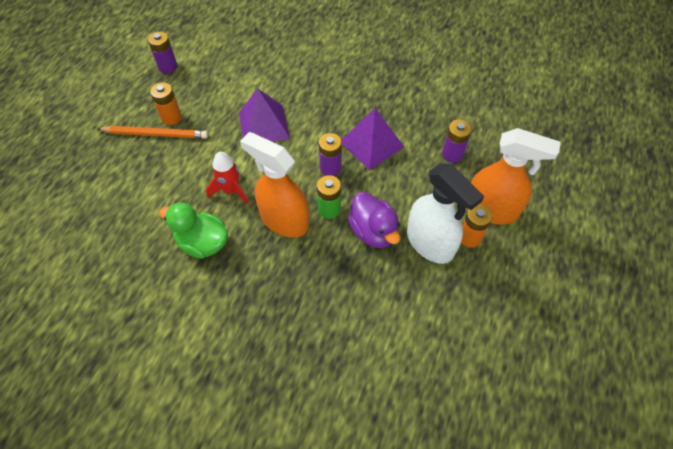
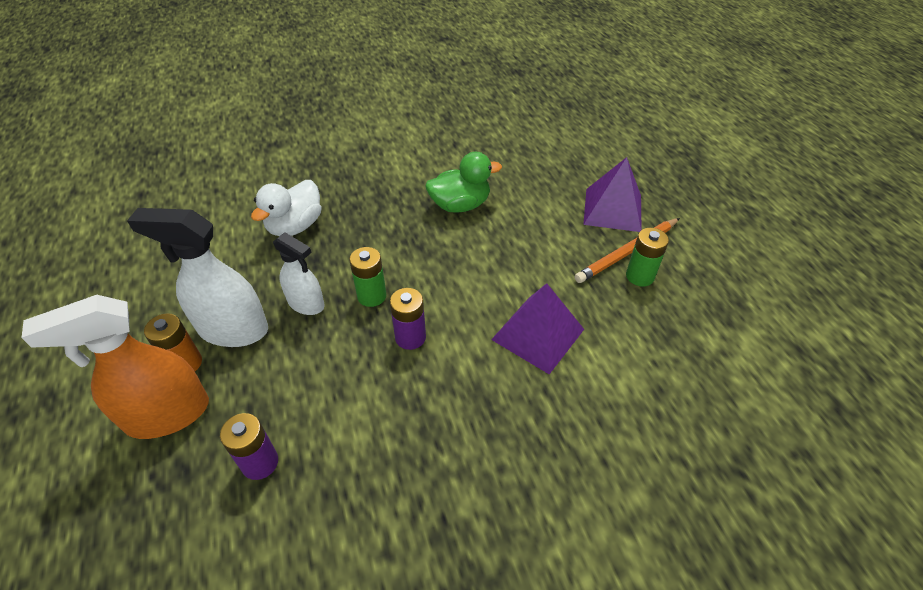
camera: 140 degrees right, 10 degrees down
(168, 67) = (739, 326): purple battery -> none
(171, 117) = (640, 276): orange battery -> green battery
(231, 190) = (488, 253): red rocket -> none
(284, 220) = (408, 260): orange spray bottle -> none
(335, 312) = (295, 226): none -> white duck
(371, 144) = (385, 401): purple pyramid -> purple pyramid (613, 209)
(373, 231) = (306, 303): purple duck -> white spray bottle

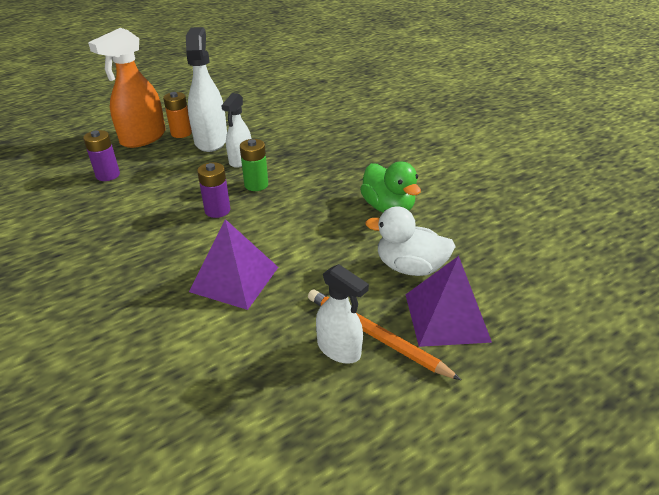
camera: 75 degrees right, 10 degrees down
(167, 414) = (143, 138): orange spray bottle -> orange spray bottle turned 105 degrees counterclockwise
(295, 226) = (318, 138): white duck -> white duck (410, 267)
(640, 276) = (339, 349): green battery -> white spray bottle

